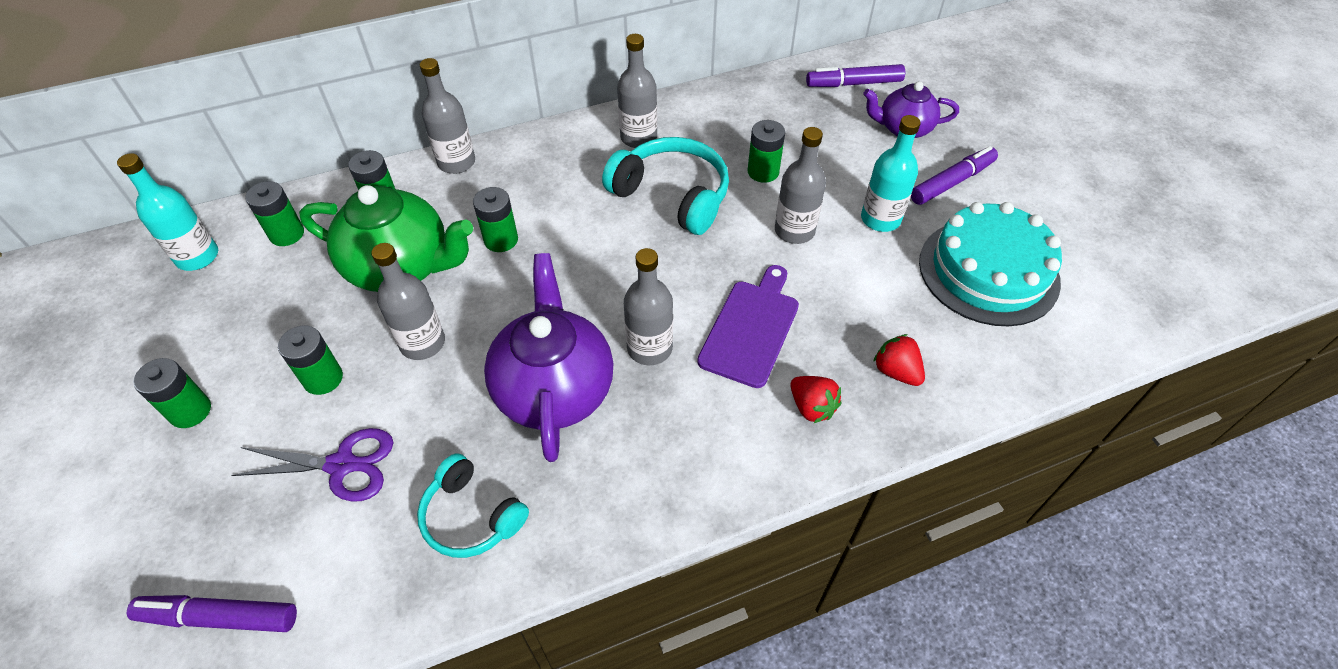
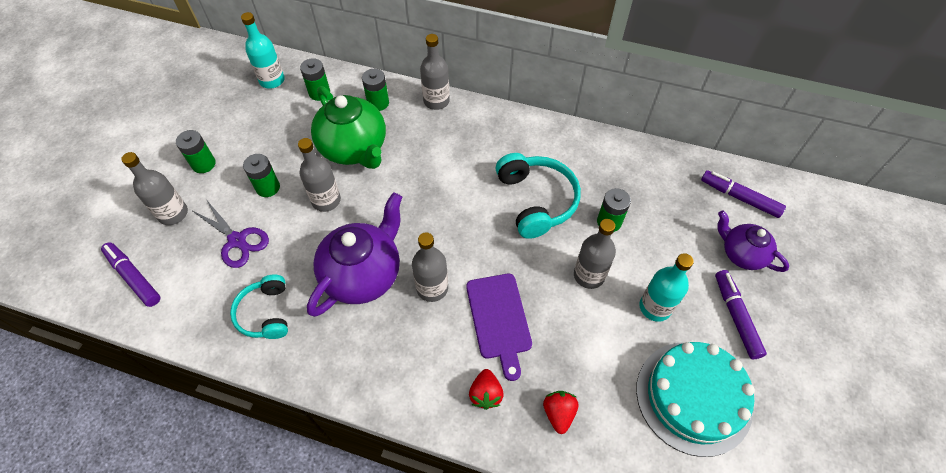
camera: 40 degrees right, 5 degrees up
(501, 240) = (416, 165): green battery -> none
(638, 138) = (553, 148): grey bottle -> grey bottle (173, 214)
(751, 329) = (499, 319): purple cutting board -> purple cutting board turned 105 degrees clockwise
(952, 182) = (736, 316): purple marker -> purple marker turned 105 degrees counterclockwise

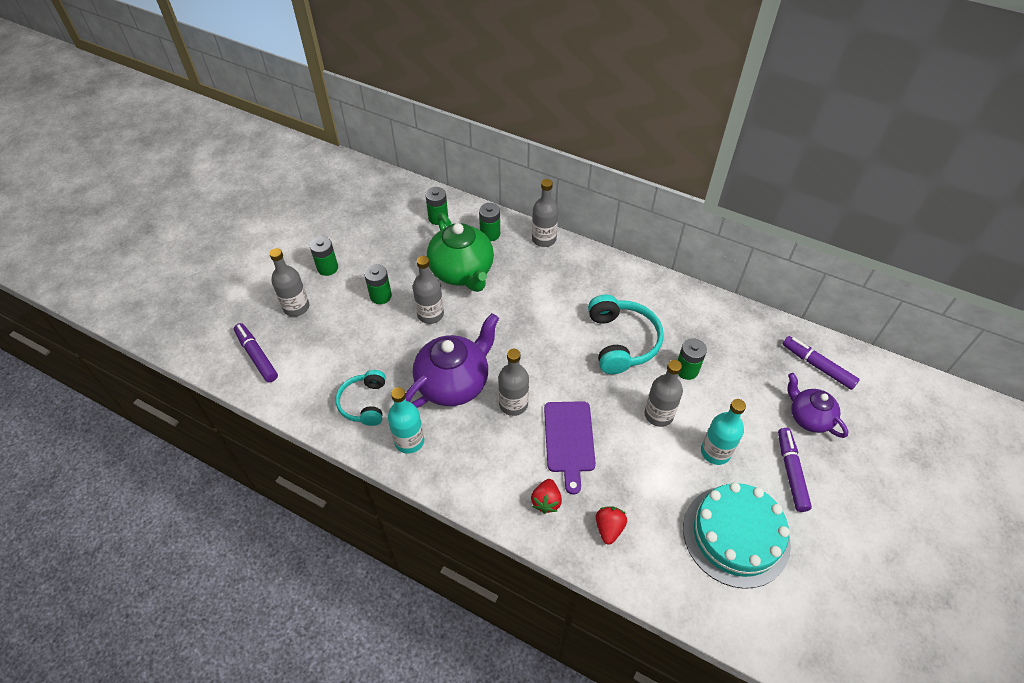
camera: 10 degrees right, 5 degrees down
(237, 240) = (348, 338): purple scissors -> none
(272, 80) = (397, 201): turquoise bottle -> turquoise bottle (409, 441)

